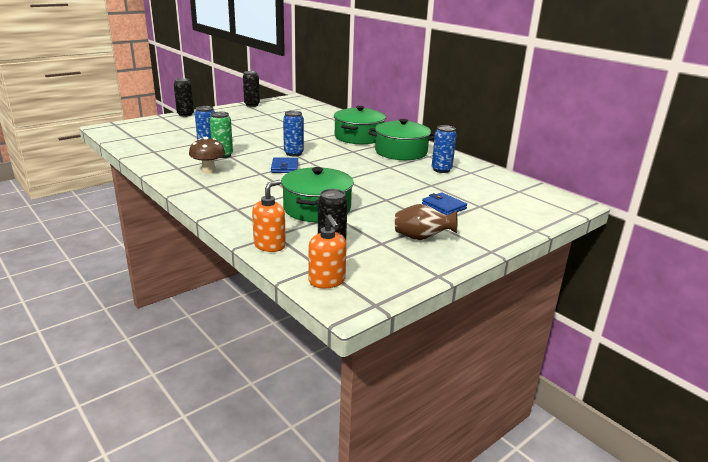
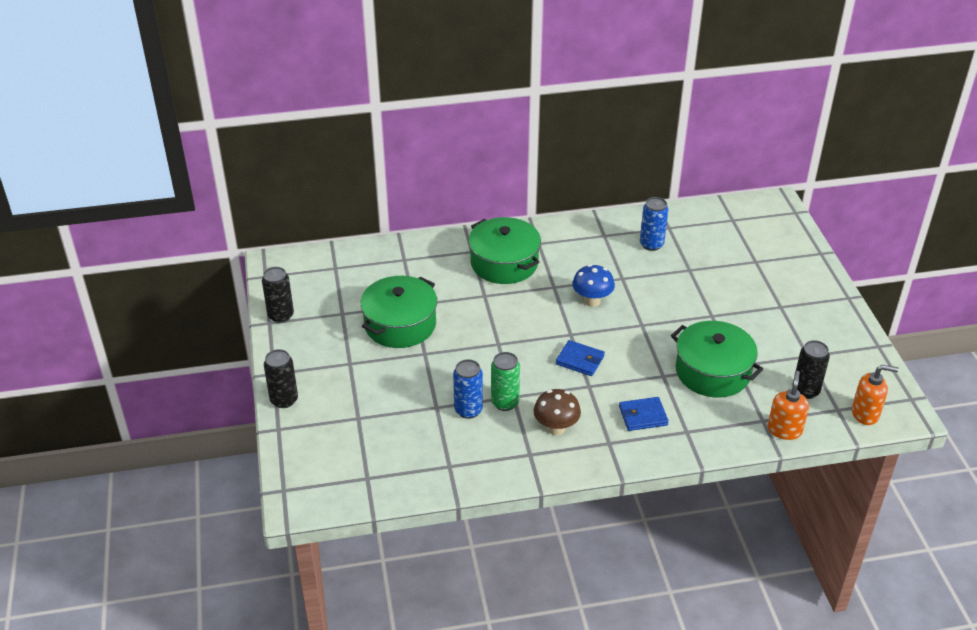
camera: 60 degrees left, 15 degrees up
(270, 245) = (784, 430): orange soap dispenser -> orange soap dispenser turned 45 degrees clockwise
(293, 153) = (534, 338): blue can -> none
(352, 162) = (592, 301): none -> blue mushroom
(401, 152) = (579, 250): green pot -> green pot (400, 324)
(422, 238) = (808, 327): brown vase -> none
(444, 206) = (746, 284): blue wallet -> blue wallet (643, 416)

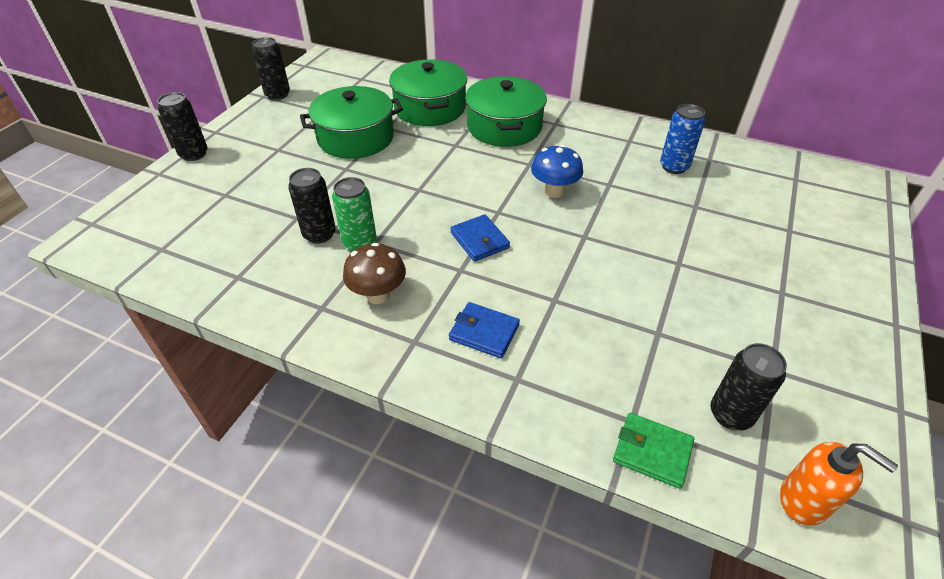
camera: 35 degrees right, 5 degrees up
(468, 410) = (319, 234): blue can -> black can
(712, 372) = (620, 325): green pot -> green pot (430, 108)
(784, 430) = (652, 452): orange soap dispenser -> green wallet

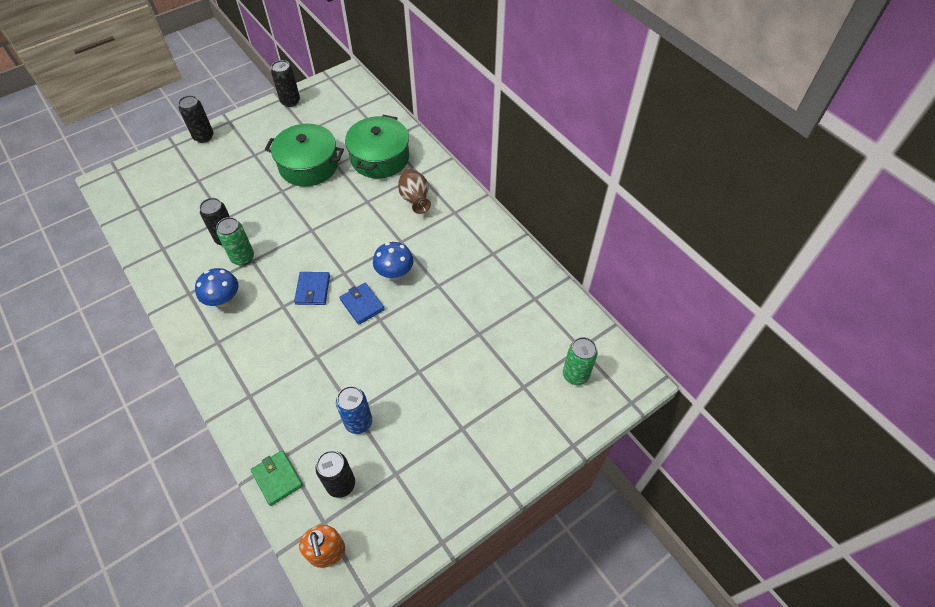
camera: 30 degrees right, 10 degrees up
(378, 295) = (224, 300): brown mushroom -> blue mushroom
(484, 332) = (258, 356): blue wallet -> blue wallet (362, 305)
(504, 127) = (415, 199): green pot -> brown vase
(674, 167) = (500, 292): blue can -> blue can (358, 422)
(819, 201) = (575, 375): none -> green can

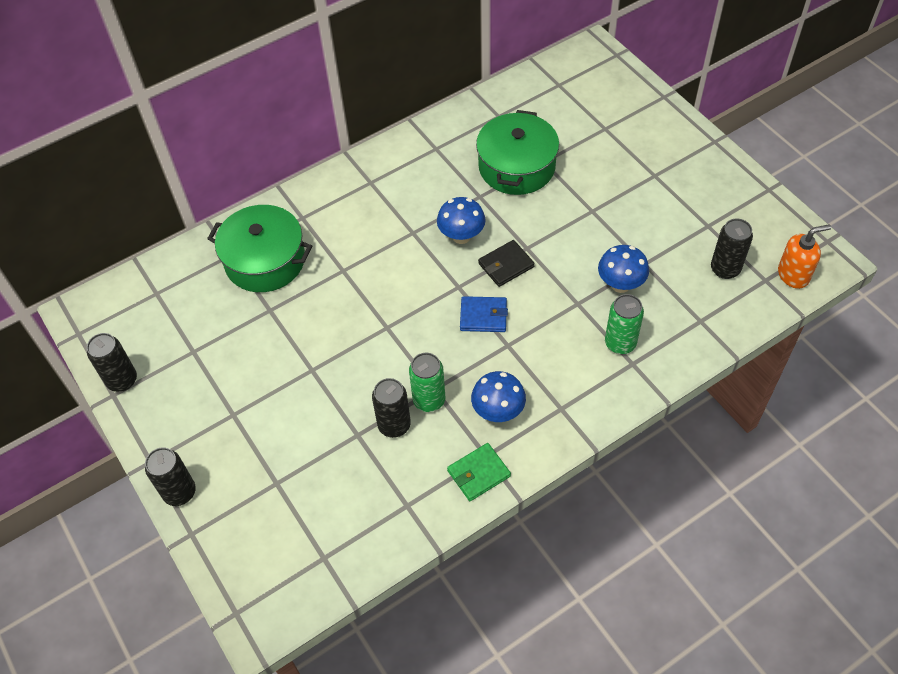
camera: 85 degrees left, 0 degrees up
(277, 478) = (726, 324): green wallet -> green wallet (478, 473)
(309, 165) = (266, 342): green pot -> green pot (516, 167)
(332, 391) = (620, 284): none -> blue mushroom
(358, 422) = (656, 259): blue can -> none
(362, 305) = (506, 265): blue wallet -> black wallet
(415, 199) = (345, 221): brown vase -> none
(575, 375) = (589, 90): green can -> green can (620, 343)

